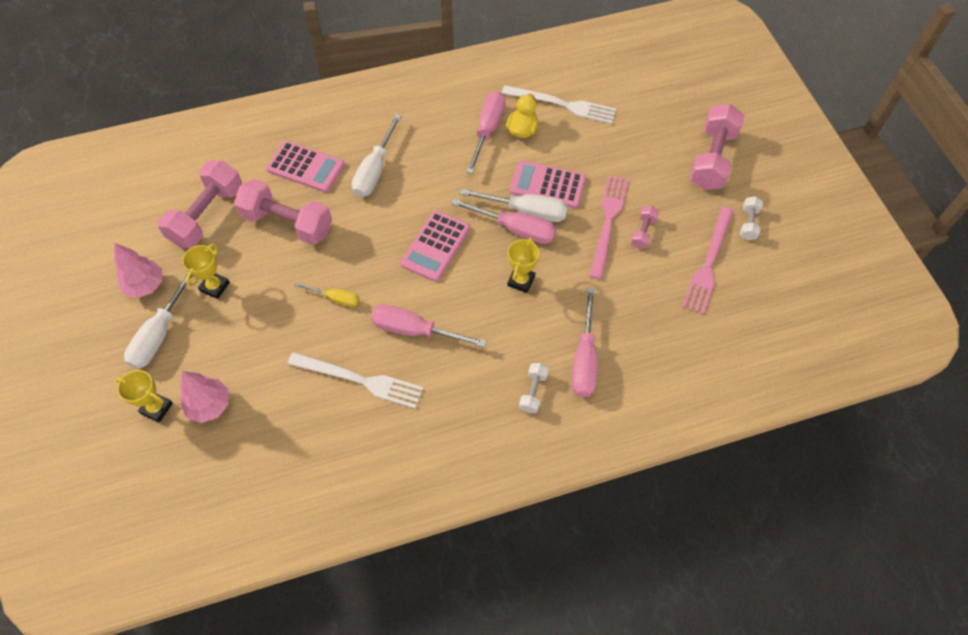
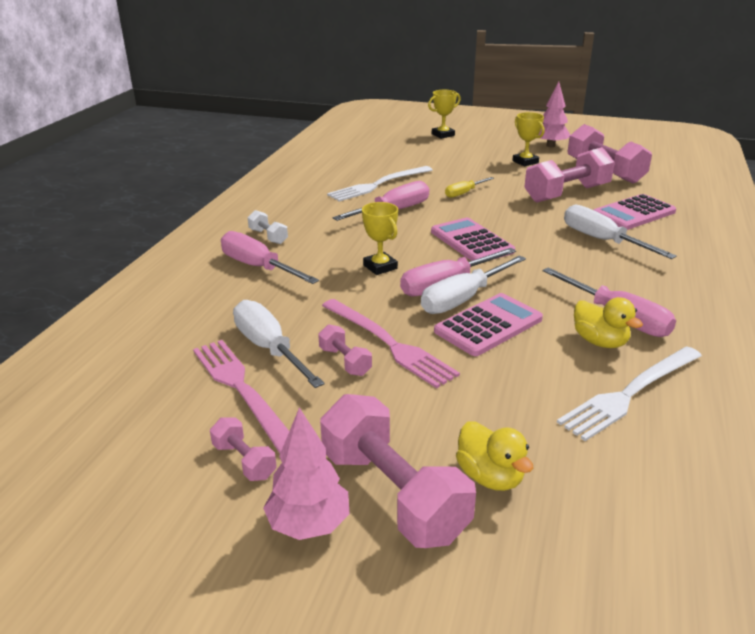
camera: 125 degrees right, 30 degrees down
(160, 334) = (501, 143): white screwdriver -> white screwdriver (269, 348)
(210, 405) = (425, 145): pink tree -> pink tree (308, 524)
(670, 132) = (490, 477): none -> yellow duck
(748, 223) = (244, 461): white dumbbell -> pink dumbbell

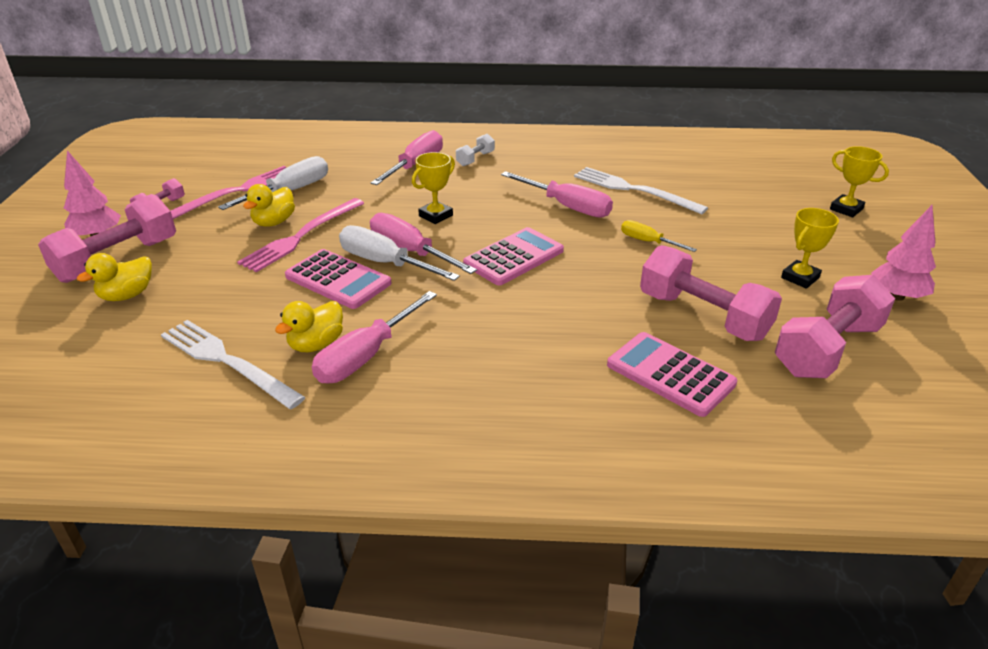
camera: 75 degrees right, 5 degrees up
(345, 361) = (274, 222): pink dumbbell -> yellow duck
(602, 240) = (562, 346): white screwdriver -> none

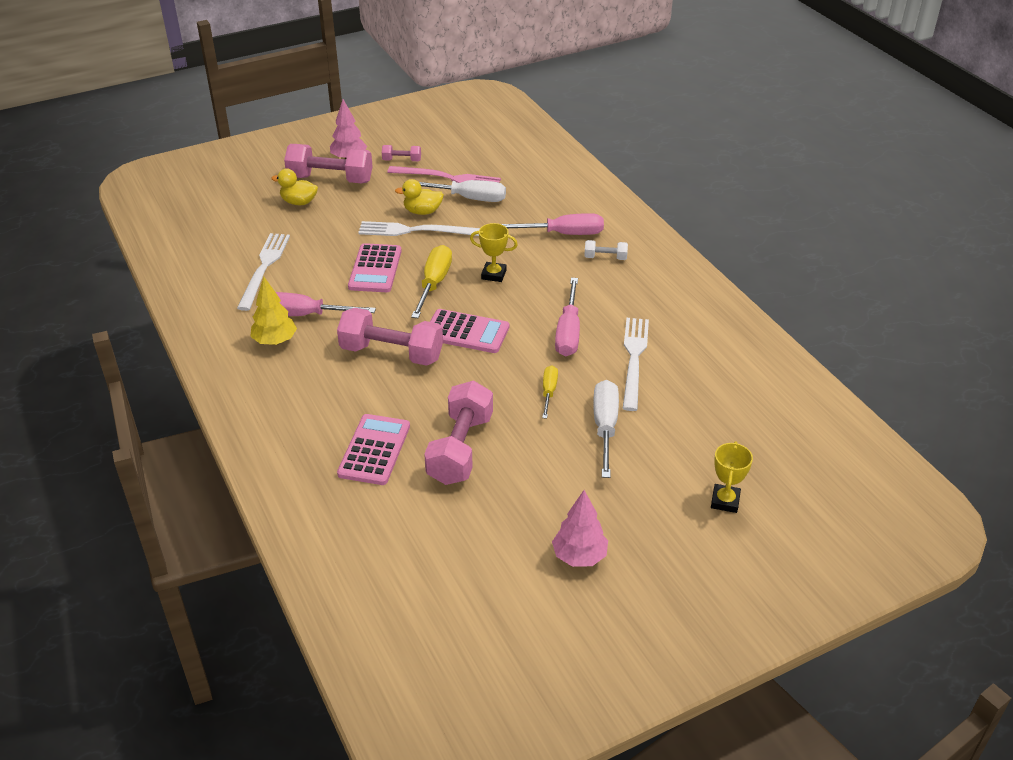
camera: 60 degrees right, 5 degrees up
(301, 236) = (414, 231): pink fork -> white fork
(316, 344) = (302, 291): yellow duck -> none
(385, 263) = (410, 279): white screwdriver -> white screwdriver (605, 427)
(394, 395) = (275, 341): none -> yellow tree
(410, 252) = (434, 283): pink screwdriver -> yellow screwdriver
(800, 278) = (562, 491): yellow trophy -> none
(827, 349) = (463, 525): pink dumbbell -> pink dumbbell (391, 353)

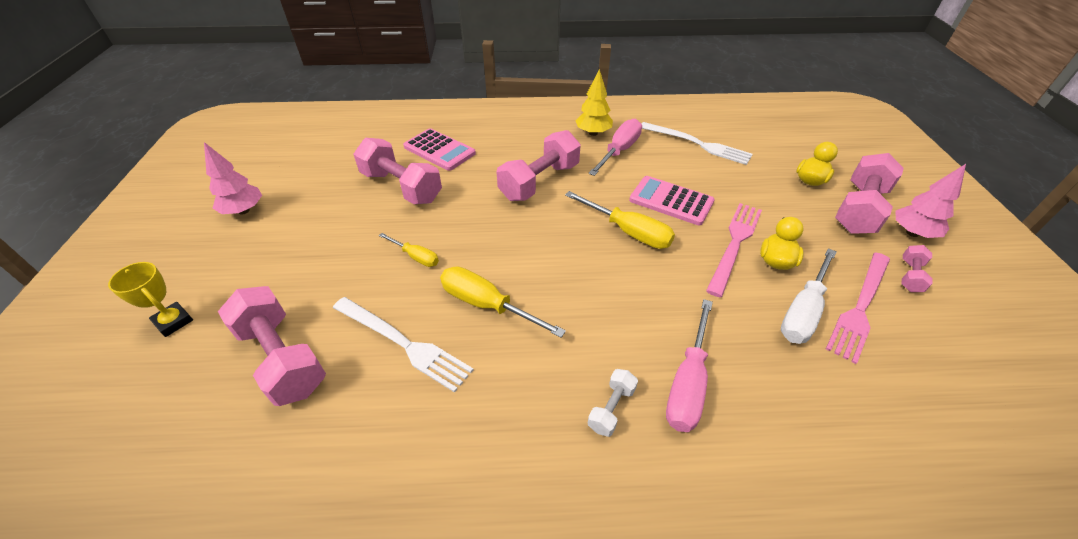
camera: 115 degrees right, 5 degrees up
(414, 231) = (735, 244): white fork -> pink fork
(466, 332) = (538, 231): pink calculator -> none
(494, 274) = (623, 280): yellow trophy -> none
(568, 332) = (487, 305): pink screwdriver -> yellow screwdriver
(605, 427) = (339, 277): white screwdriver -> none
(696, 414) = (282, 358): none -> pink dumbbell

